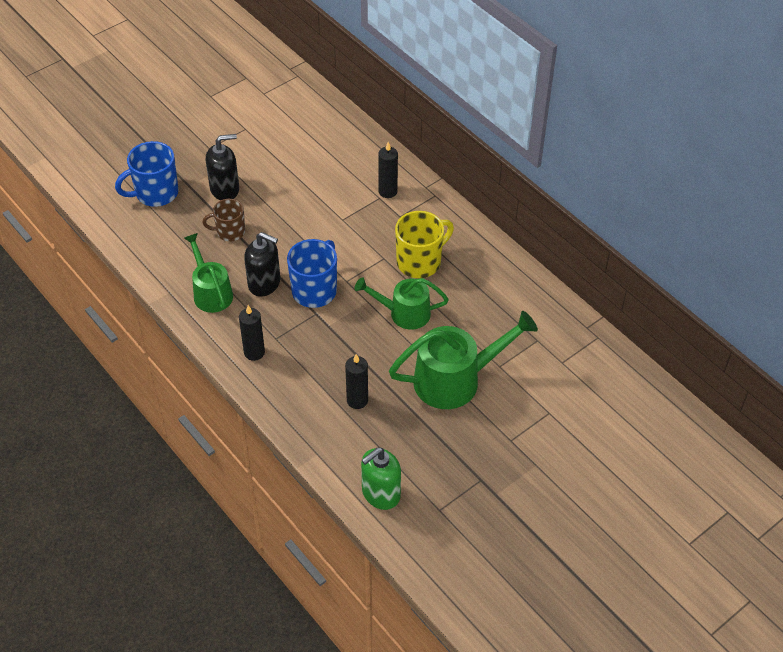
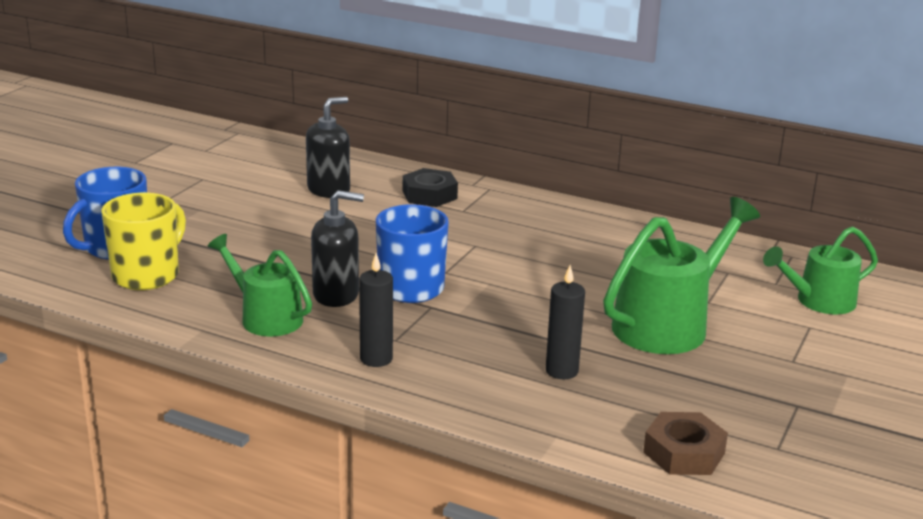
camera: 25 degrees left, 25 degrees down
(225, 189) = (213, 228): black soap dispenser -> black soap dispenser (329, 190)
(230, 232) = (249, 261): brown mug -> none
(380, 493) = (683, 453): green soap dispenser -> brown nut
(387, 191) = (429, 195): black candle -> black nut
(404, 313) = (545, 283): green watering can -> green watering can (819, 301)
(420, 262) = (523, 240): yellow mug -> yellow mug (147, 275)

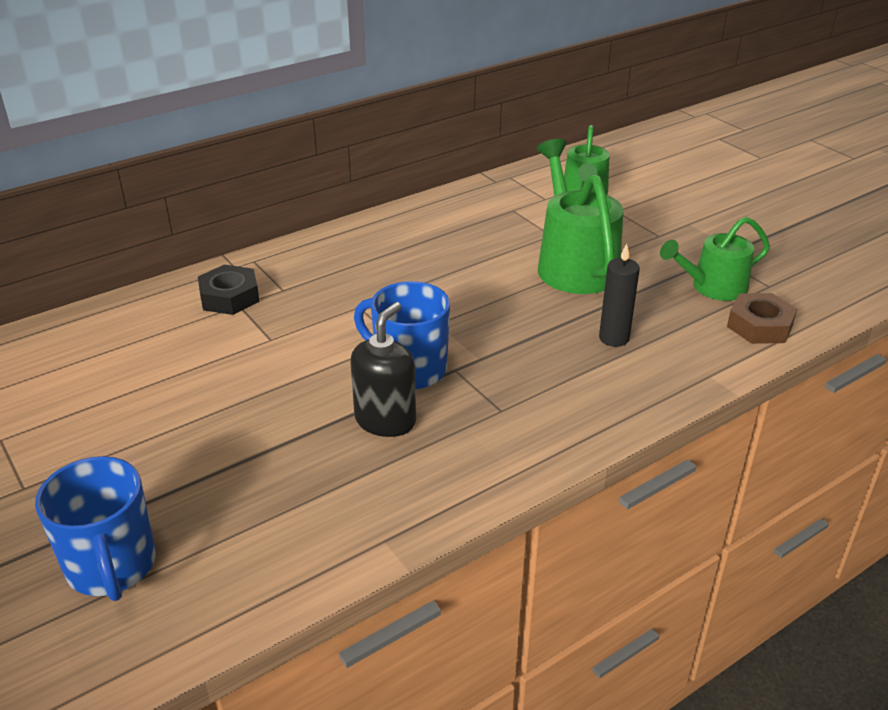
camera: 60 degrees left, 10 degrees up
(147, 275) = (214, 554): yellow mug -> none
(265, 317) = (394, 483): green watering can -> green watering can (713, 287)
(329, 190) = (146, 355): black soap dispenser -> none
(376, 359) = (529, 433): black candle -> none

